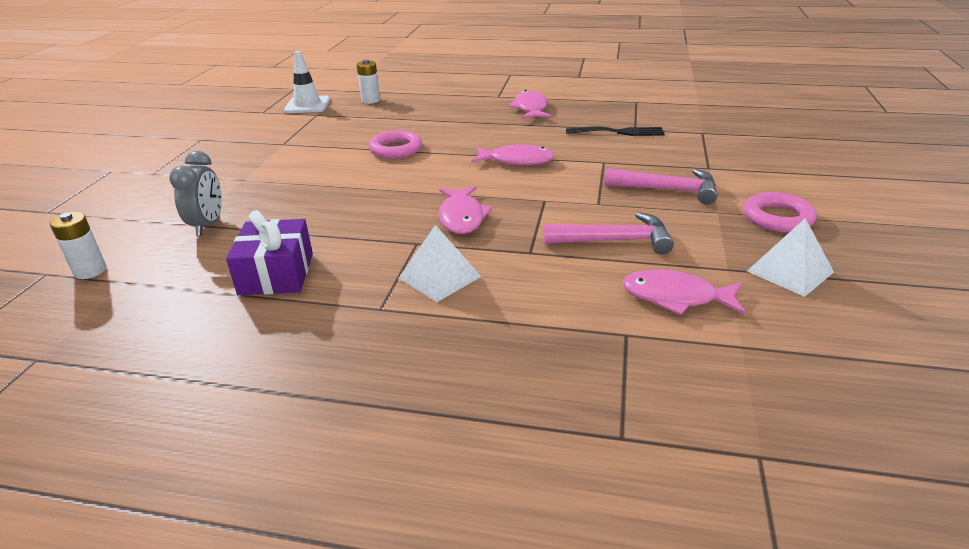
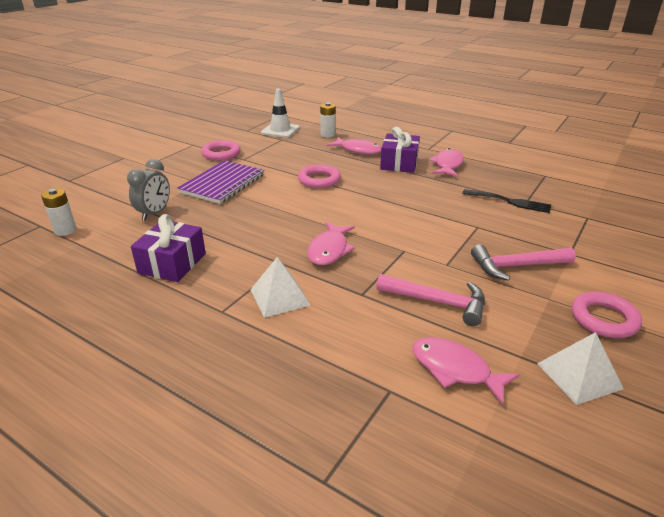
camera: 20 degrees right, 0 degrees up
(248, 143) = (221, 154): none -> pink ring
(276, 175) = (222, 184): none -> purple notebook
(476, 116) = (399, 163): none -> purple gift
(517, 161) = (405, 210): pink fish -> pink fish (358, 150)
(667, 190) = (516, 266): pink hammer -> pink hammer turned 135 degrees clockwise

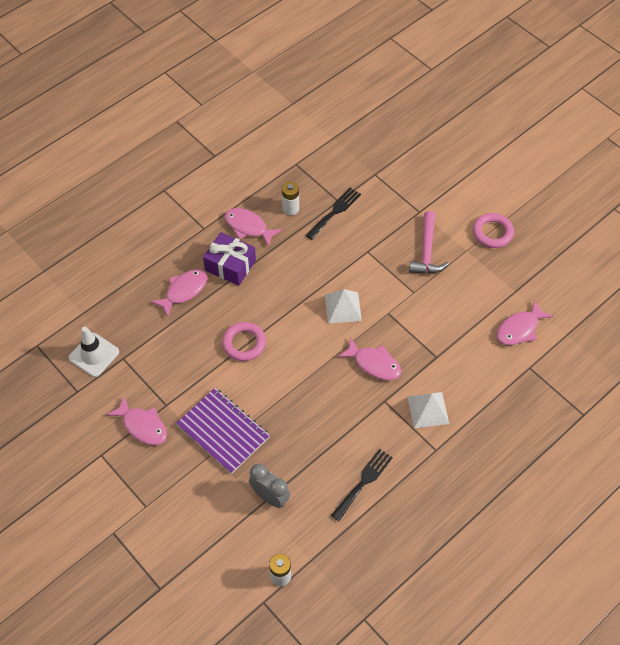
camera: 75 degrees left, 25 degrees up
(172, 263) = (363, 482): purple gift -> black fork
(221, 154) = (142, 426): pink ring -> pink fish
(328, 134) = (128, 309): white battery -> white battery (290, 208)
(437, 302) = (456, 314): pink hammer -> none
(579, 375) = (535, 271): white pyramid -> white pyramid (343, 307)

